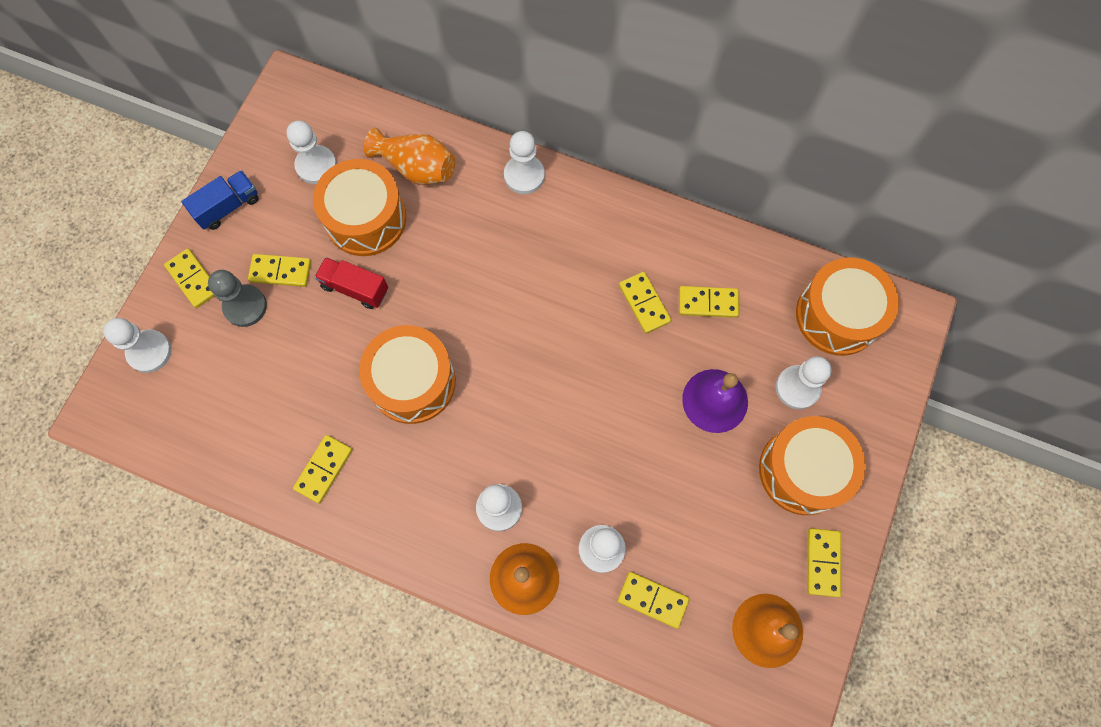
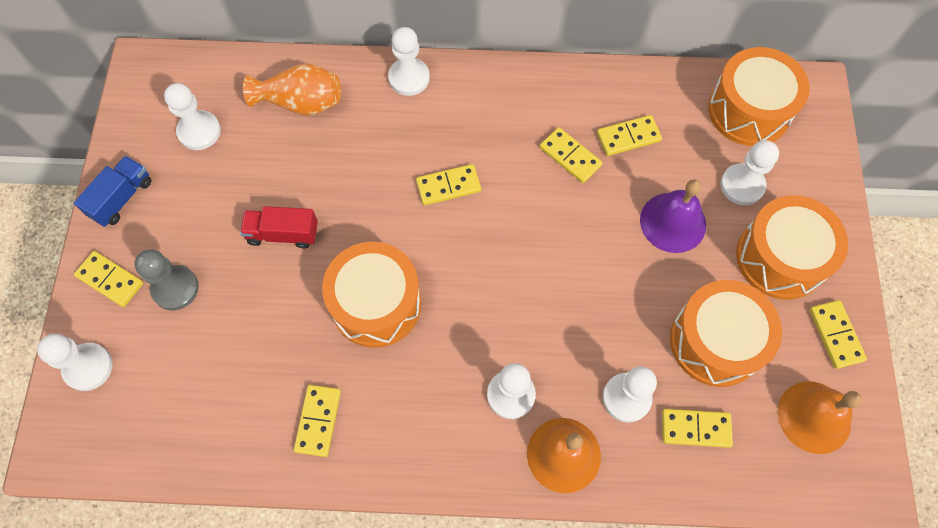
camera: 20 degrees left, 5 degrees down
(280, 271) = (200, 242): yellow domino -> yellow domino (448, 186)
(366, 219) = (268, 165): orange drum -> orange drum (715, 341)

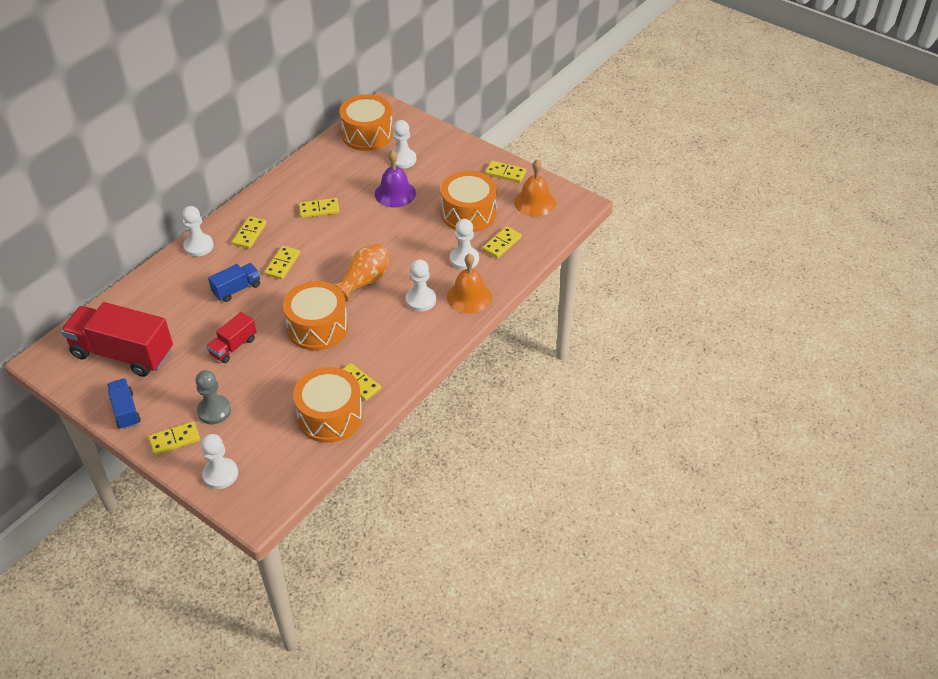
camera: 55 degrees left, 20 degrees down
(199, 131) = (123, 353): white pawn -> red truck
(301, 103) = (159, 299): orange vase -> orange vase (364, 281)
(372, 168) = (237, 289): none -> blue truck
(628, 137) = (333, 183): yellow domino -> yellow domino (249, 234)
(780, 258) = (451, 168): orange drum -> orange drum (330, 416)

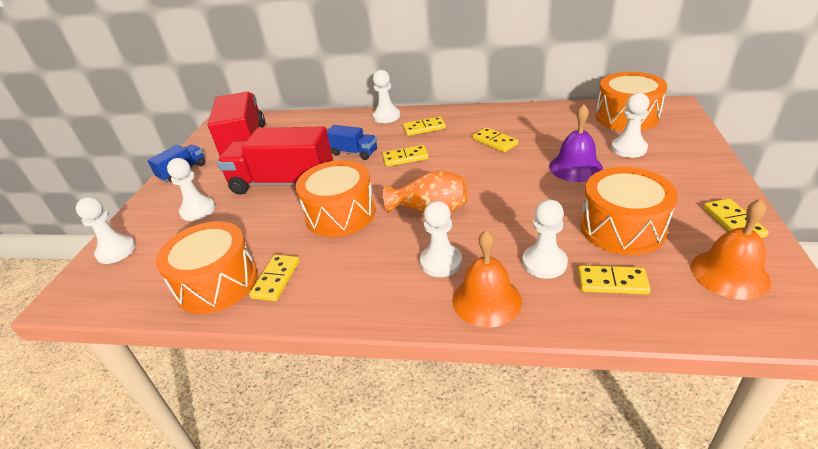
camera: 65 degrees right, 10 degrees down
(175, 439) = (156, 207): yellow domino -> none
(214, 411) = (198, 210): grey pawn -> white pawn
(233, 346) = (283, 183): red truck -> red truck, size x2.00

